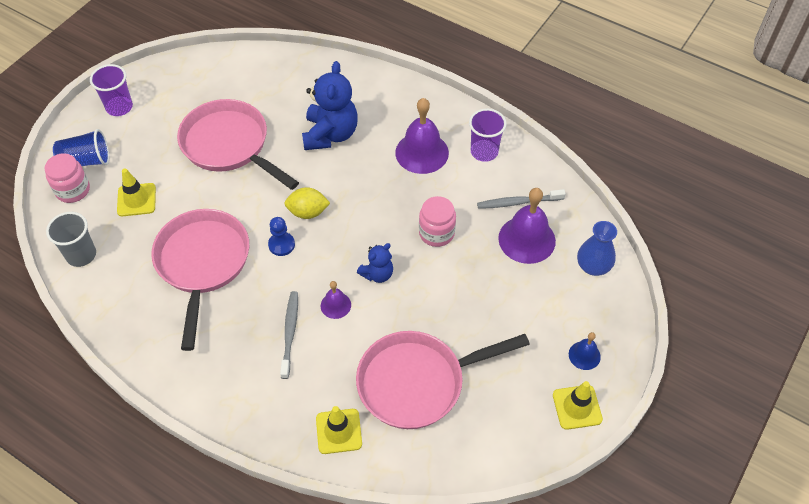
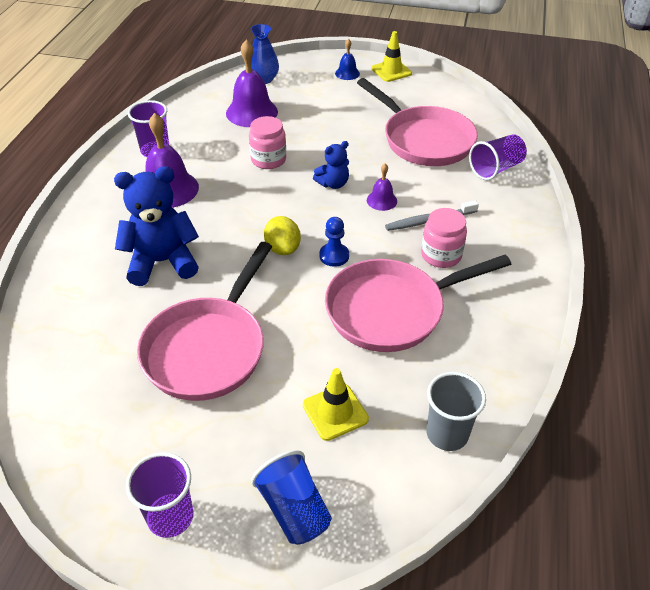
camera: 110 degrees left, 10 degrees down
(73, 190) = (353, 499): pink jar -> pink jar (441, 255)
(339, 431) = (495, 169): yellow traffic cone -> purple cup
(377, 274) = (333, 184): blue teddy bear -> blue teddy bear turned 120 degrees clockwise
(518, 202) = (212, 123): grey toothbrush -> none

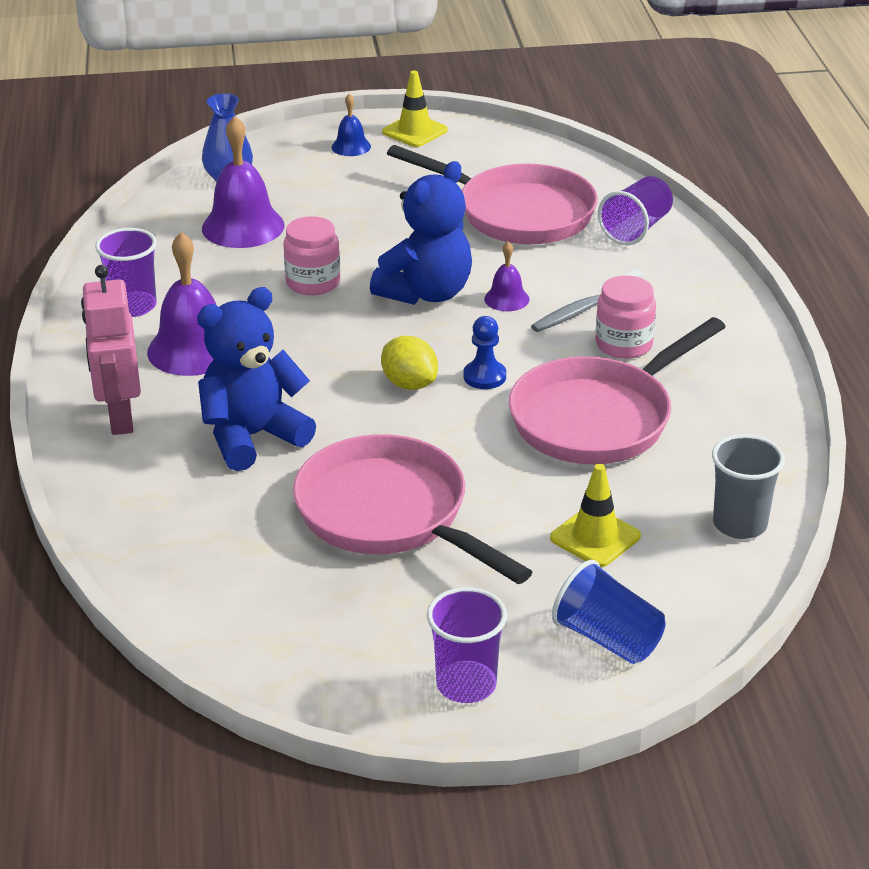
camera: 20 degrees left, 10 degrees down
(95, 227) = (120, 418): none -> pink robot
(208, 348) = (389, 515): pink pan -> pink pan turned 135 degrees clockwise
(333, 184) = (426, 293): blue teddy bear -> blue teddy bear, size x1.87

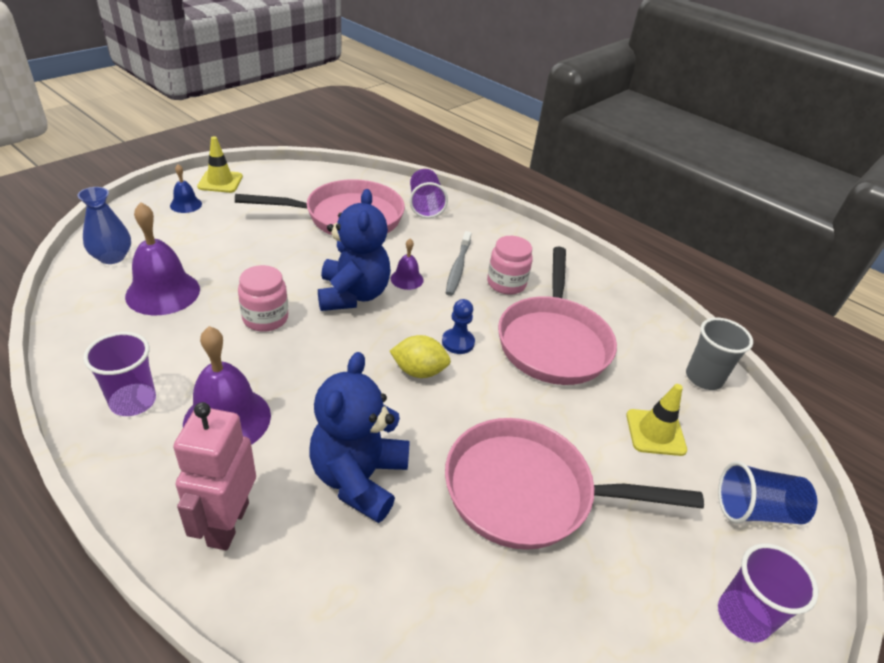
camera: 45 degrees left, 5 degrees up
(120, 418) = (227, 524): pink robot -> pink robot turned 60 degrees clockwise

